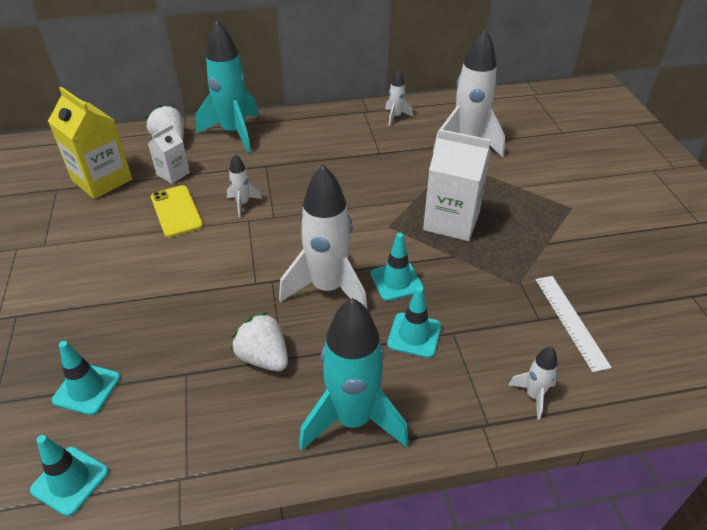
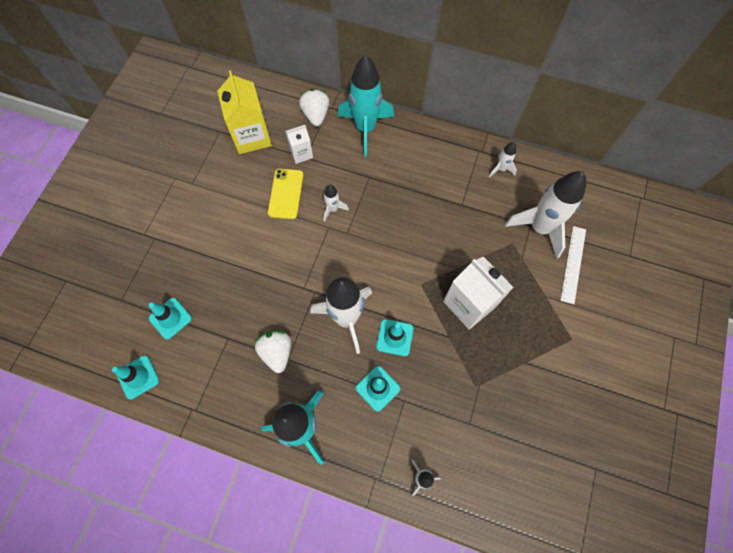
camera: 30 degrees right, 25 degrees up
(571, 321) = (490, 437): white ruler -> white ruler (573, 264)

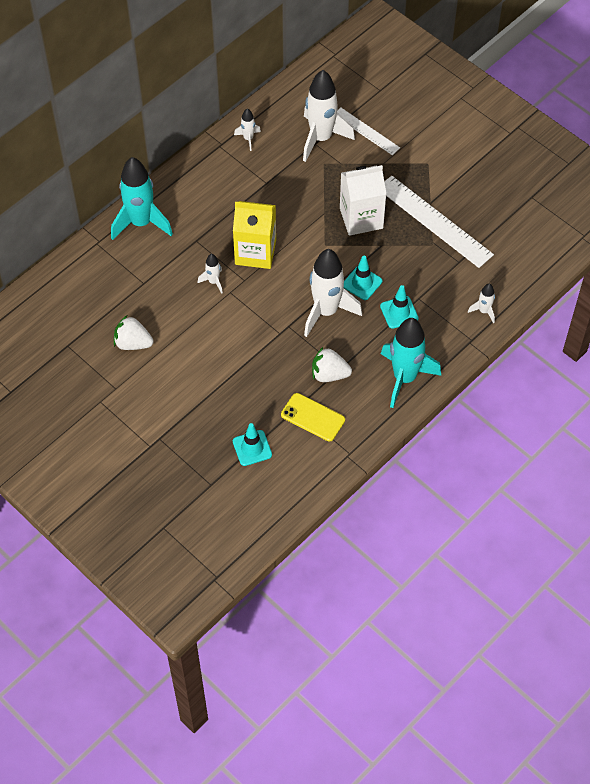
camera: 65 degrees left, 10 degrees down
(138, 377) = (296, 490): turquoise traffic cone -> none
(252, 136) = (91, 320): yellow carton -> yellow carton (255, 252)
(286, 194) = (174, 313): yellow phone -> yellow phone (313, 417)
(301, 153) = (137, 285): white carton -> none
(316, 115) = (100, 257): white strawberry -> white strawberry (133, 343)
(505, 376) = (434, 221): none -> white ruler

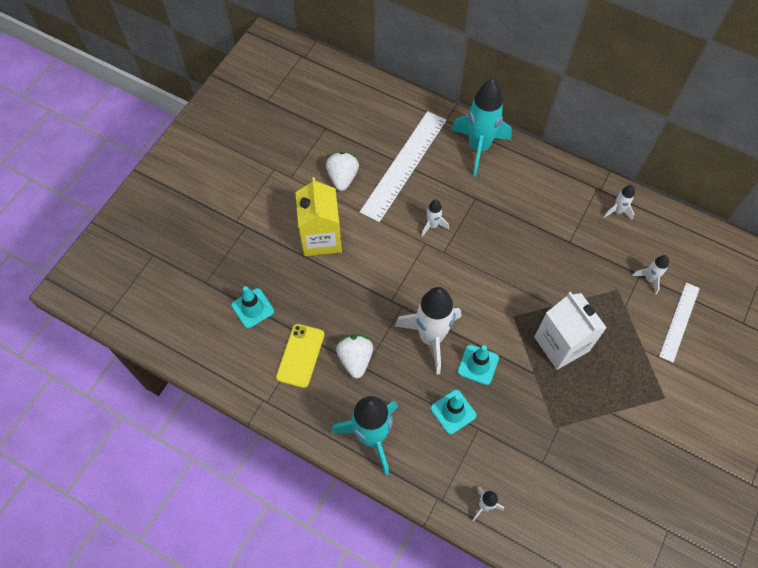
camera: 75 degrees right, 5 degrees up
(255, 252) = (480, 253): yellow carton -> yellow carton (321, 238)
(321, 138) = (649, 279): white rocket -> white rocket, size x0.46
(434, 221) = (587, 422): white ruler -> white ruler (404, 165)

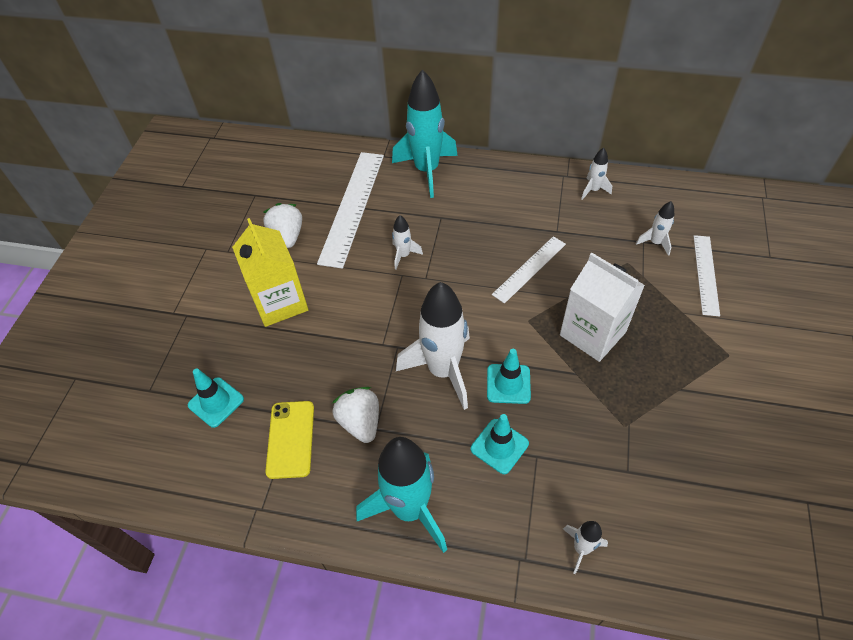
camera: 15 degrees left, 10 degrees down
(532, 270) = (529, 269): none -> white ruler

